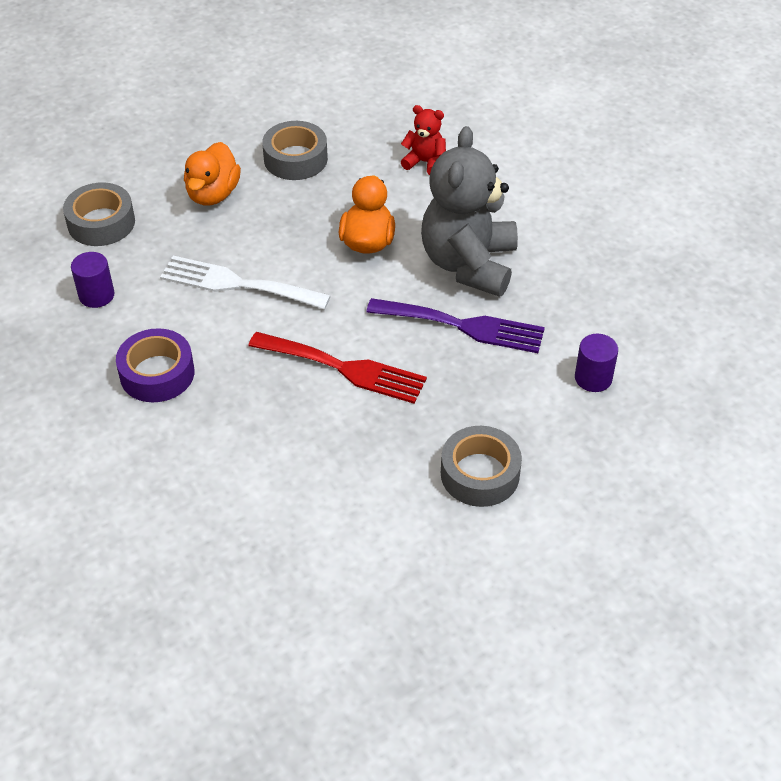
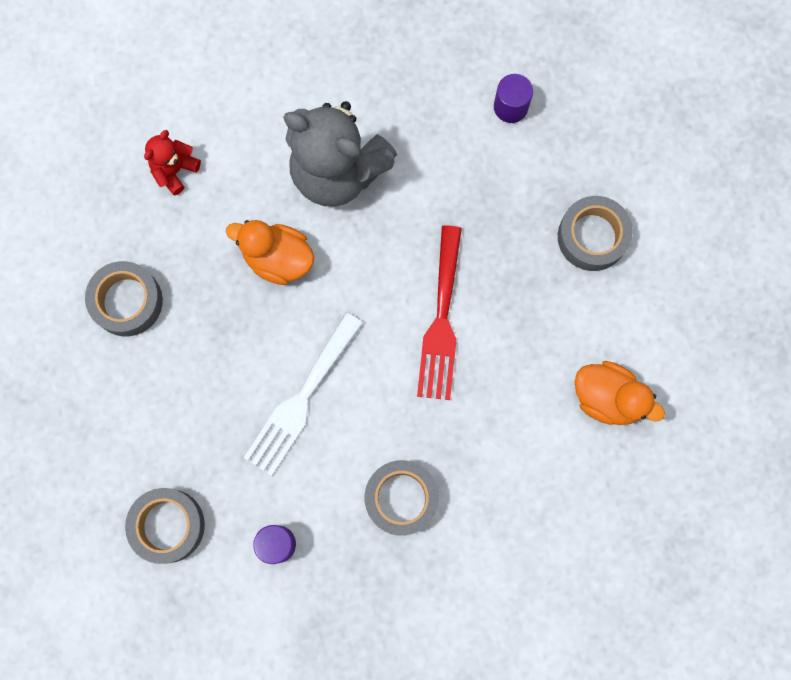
camera: 75 degrees left, 30 degrees up
(157, 373) = (401, 498): purple tape -> grey tape
(213, 194) = (157, 400): orange duck -> orange duck (608, 398)
(345, 368) = (441, 321): red fork -> red fork turned 150 degrees clockwise
(464, 326) = (417, 199): purple fork -> none

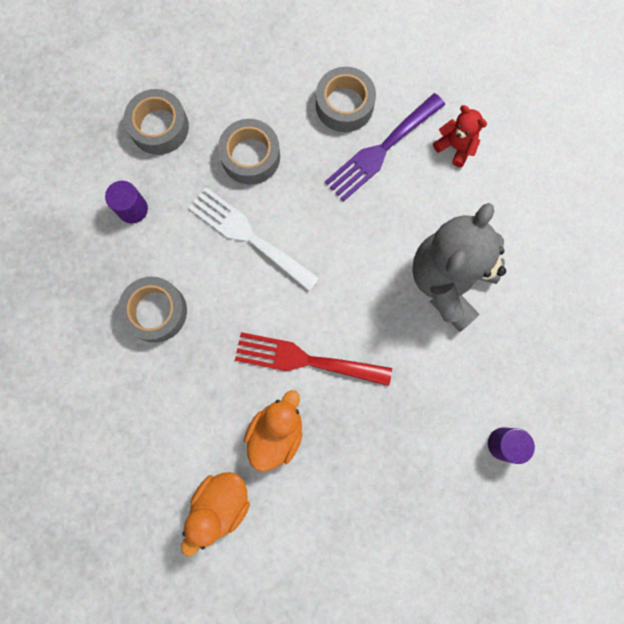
camera: 95 degrees right, 0 degrees up
(184, 254) = (381, 150): none -> purple fork
(278, 258) = (372, 225): orange duck -> orange duck (276, 432)
(592, 237) = (373, 508): grey tape -> grey tape (250, 156)

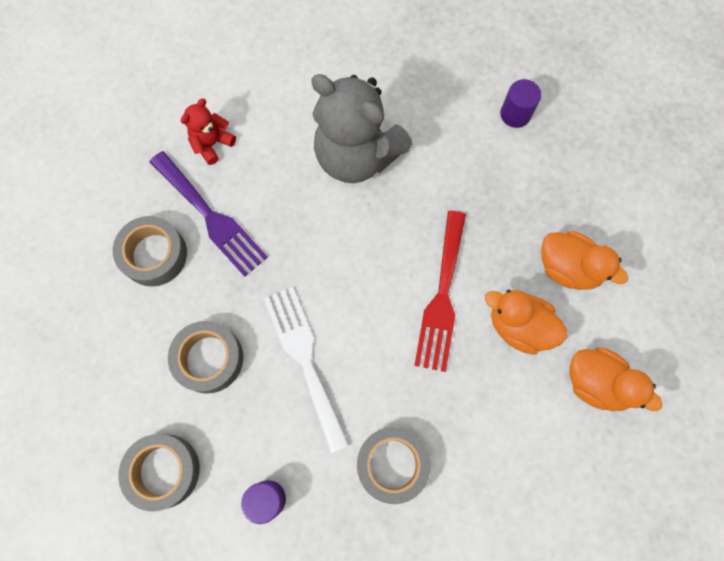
camera: 90 degrees left, 5 degrees down
(248, 236) = (304, 359): white fork -> white fork turned 120 degrees clockwise
(335, 486) = (568, 268): none -> orange duck

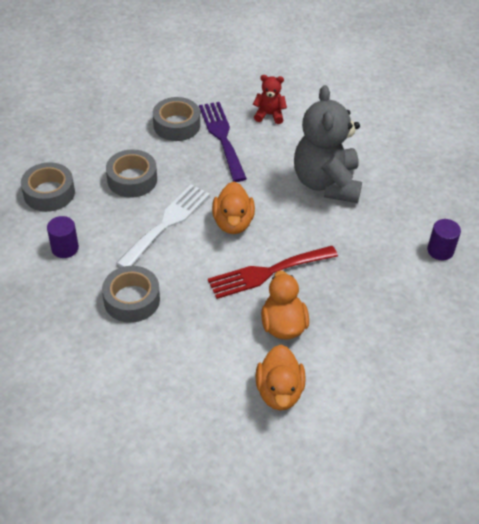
camera: 55 degrees right, 25 degrees down
(211, 217) = (222, 137): purple fork -> purple fork turned 150 degrees clockwise
(568, 268) = (352, 334): orange duck -> orange duck (233, 223)

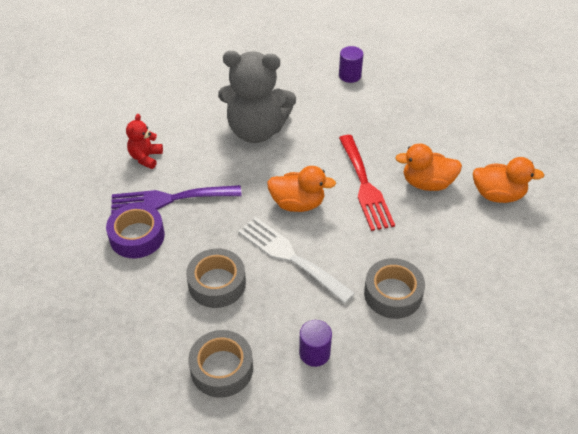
camera: 80 degrees left, 0 degrees up
(176, 125) = (137, 236): grey tape -> purple tape

